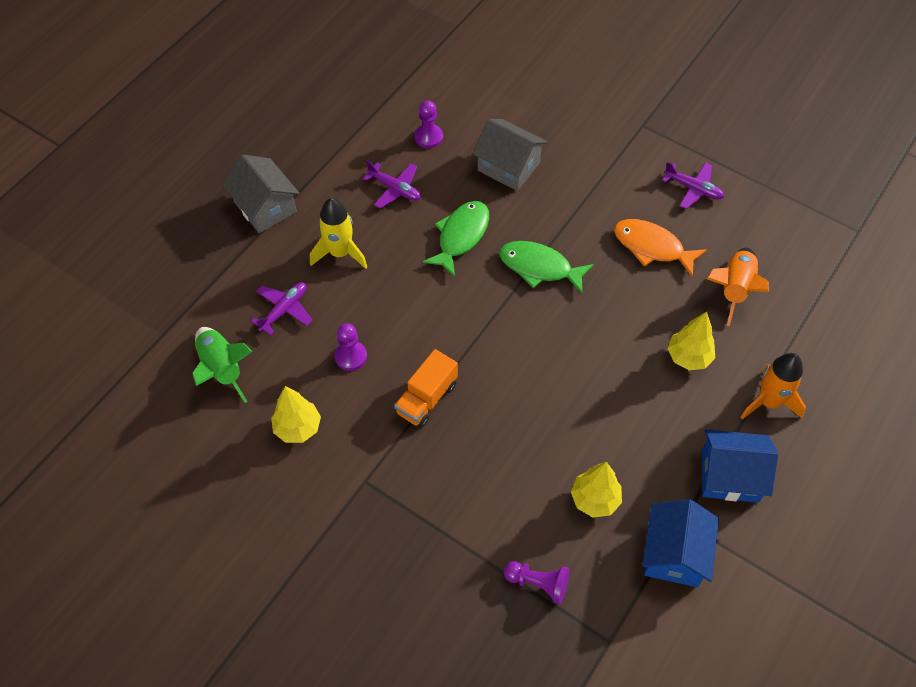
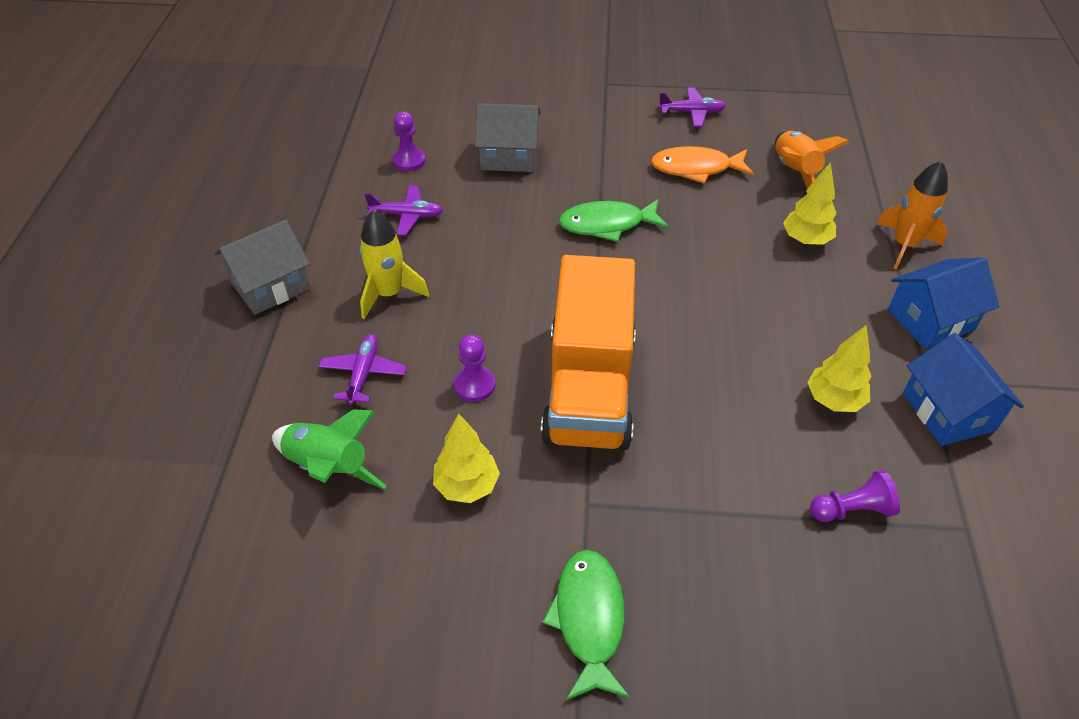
camera: 30 degrees left, 10 degrees down
(265, 207) = (270, 285): grey house -> grey house turned 60 degrees counterclockwise
(426, 398) = (589, 388): orange truck -> orange truck, size x2.04
(461, 236) = (508, 229): green fish -> green fish (589, 619)

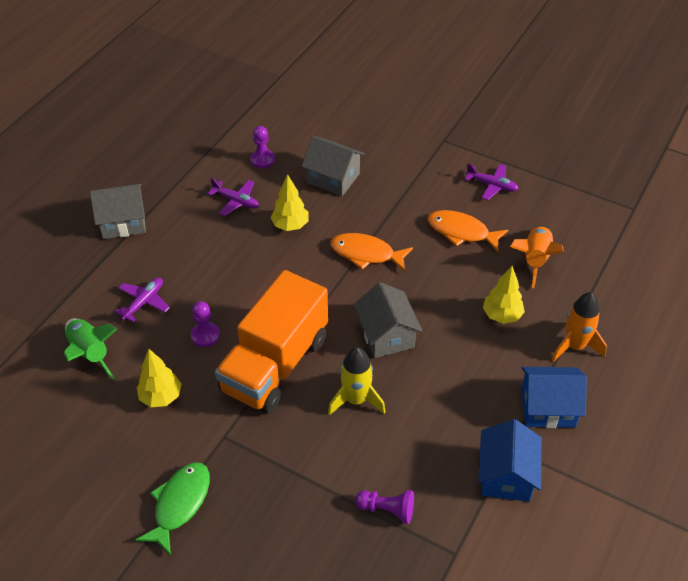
camera: 25 degrees right, 0 degrees up
(389, 294) = (191, 254): yellow rocket -> yellow rocket (356, 400)
(607, 224) = (366, 254): green fish -> orange fish
(697, 305) = (386, 335): none -> grey house
(833, 400) = (431, 436): yellow tree -> yellow tree (290, 225)

